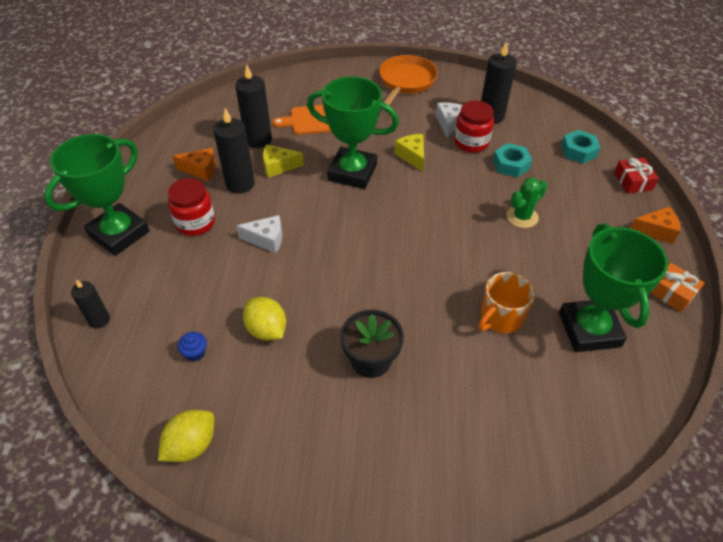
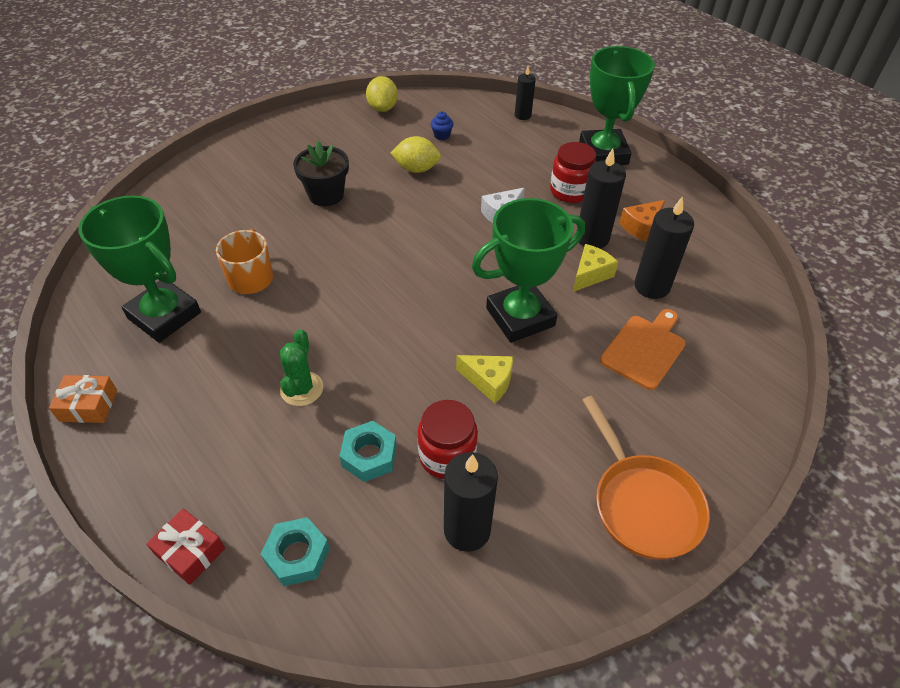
camera: 135 degrees right, 0 degrees up
(448, 123) = (505, 468): white cheese -> none
(655, 231) = (130, 480): orange cheese -> none

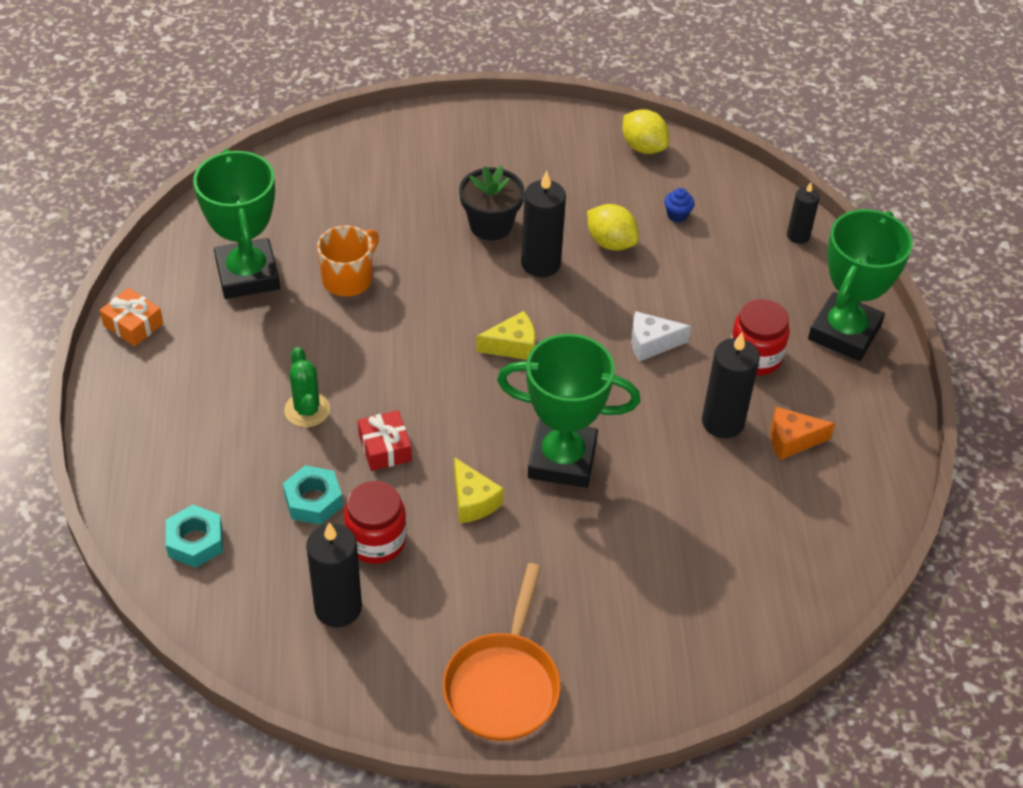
camera: 35 degrees right, 0 degrees up
(190, 551) = (123, 489): red gift -> red gift (385, 448)
(301, 389) = (307, 410): green cactus -> green cactus turned 60 degrees counterclockwise
(383, 108) = (643, 147): yellow lemon -> yellow lemon turned 75 degrees counterclockwise
(590, 274) = (678, 458): yellow cheese -> yellow cheese (512, 346)
(644, 349) = (653, 562): orange cutting board -> none
(651, 286) = (731, 508): black candle -> black candle (541, 263)

